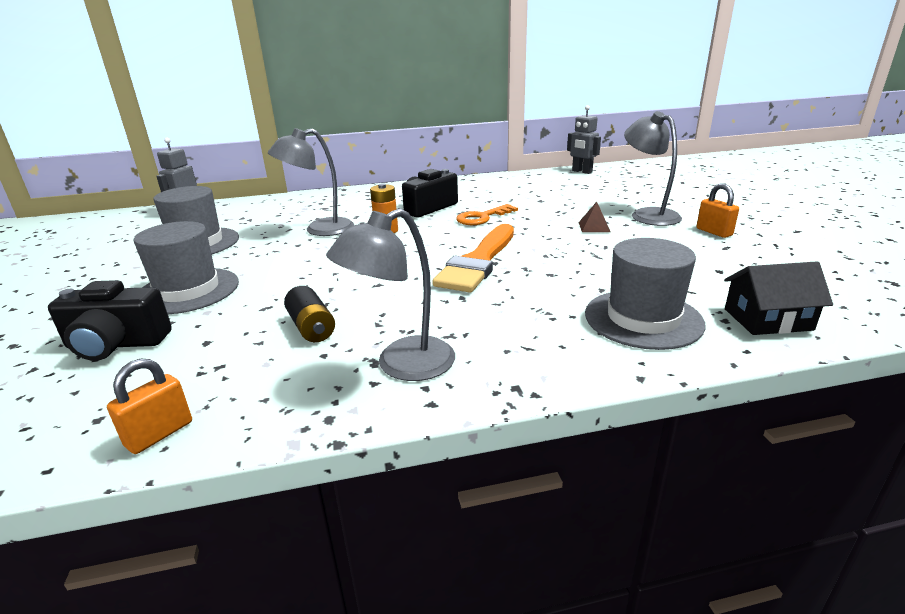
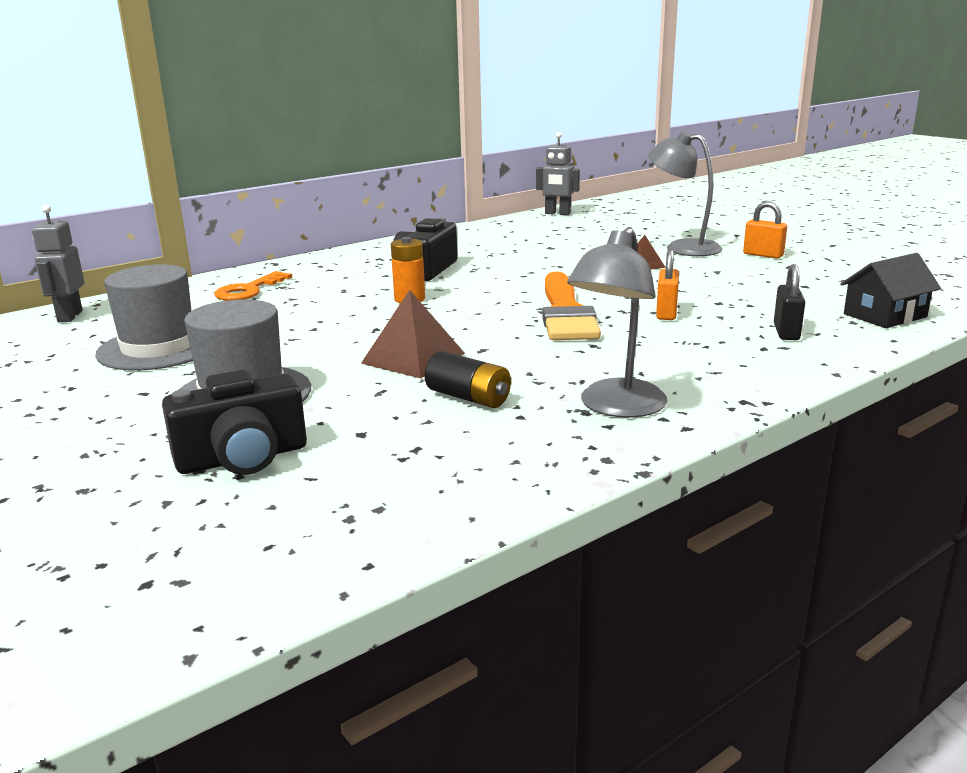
camera: 25 degrees left, 5 degrees down
(159, 434) = (448, 510): orange padlock -> orange padlock (666, 313)
(319, 229) = (317, 309): grey lamp -> none
(323, 282) = (413, 358): none -> brown pyramid
(482, 217) = (507, 271): orange key -> orange key (248, 290)
(643, 319) = (786, 332): grey hat -> black padlock

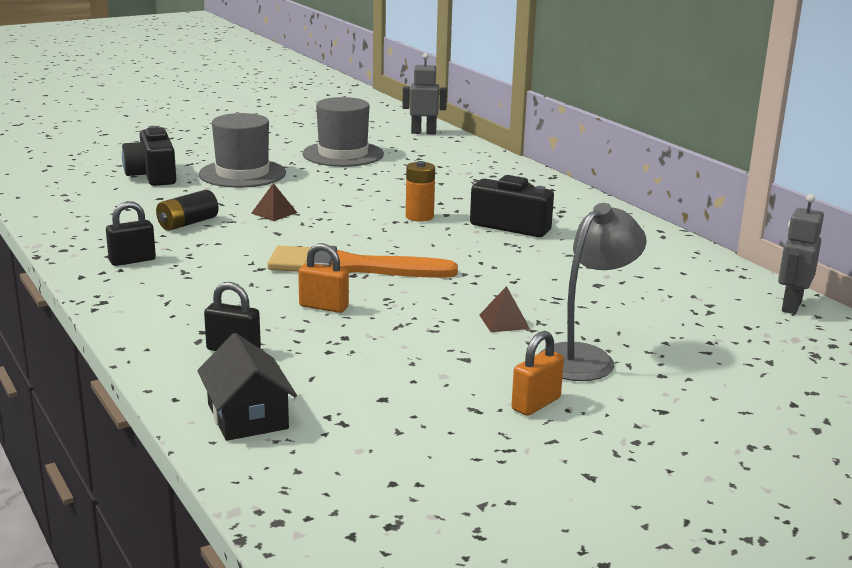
camera: 95 degrees right, 0 degrees up
(248, 290) = (467, 171): orange key -> none
(413, 358) = (274, 213): brown pyramid -> brown pyramid, size x0.58
(616, 407) = (132, 260): grey lamp -> black padlock

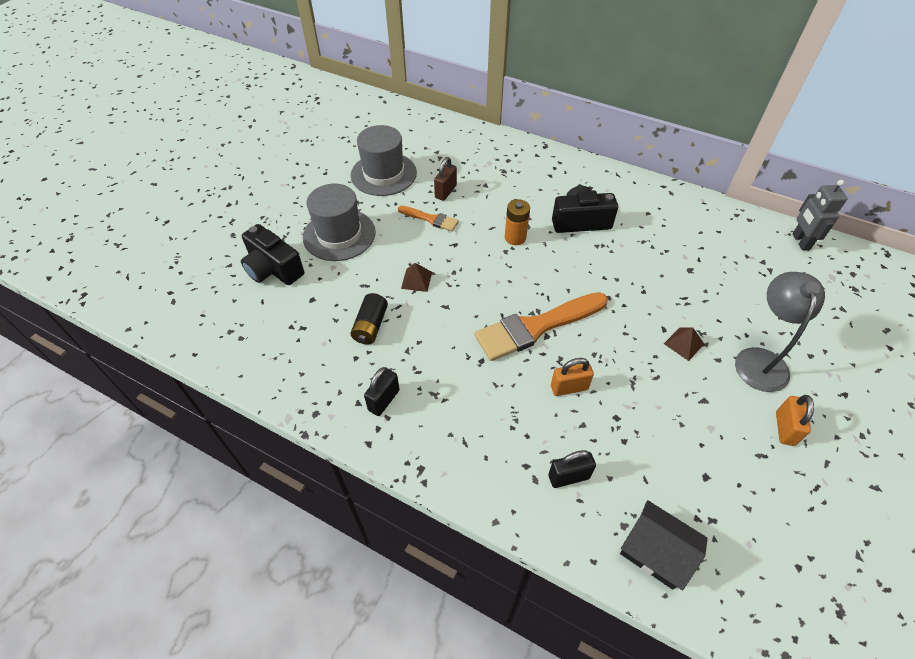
camera: 30 degrees left, 30 degrees up
(347, 187) = (431, 219): none -> orange brush
(390, 176) = (445, 192): none -> brown padlock
(423, 132) = (409, 119): grey robot -> none

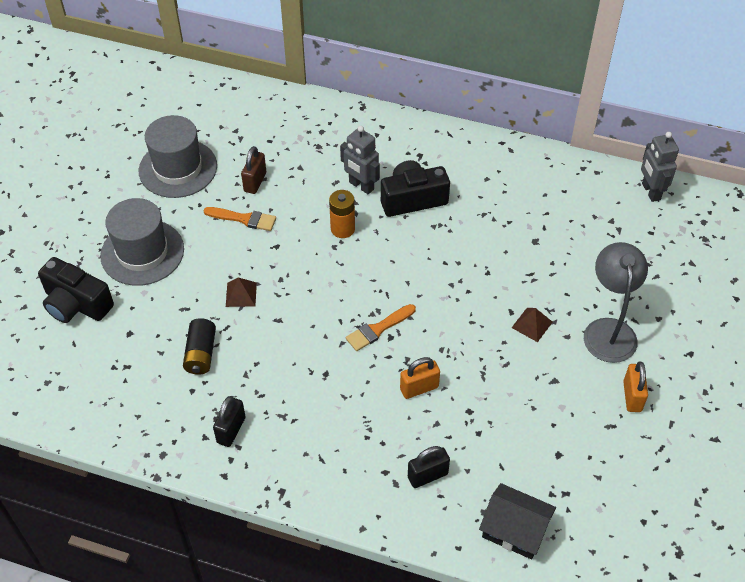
camera: 10 degrees left, 0 degrees up
(536, 205) = (361, 186): none -> grey robot
(536, 327) = (378, 329): orange brush -> orange brush, size x0.52

